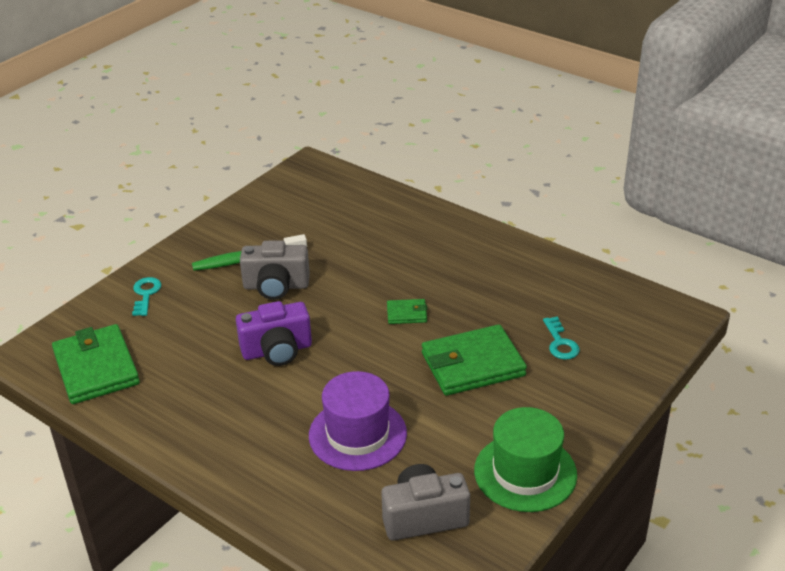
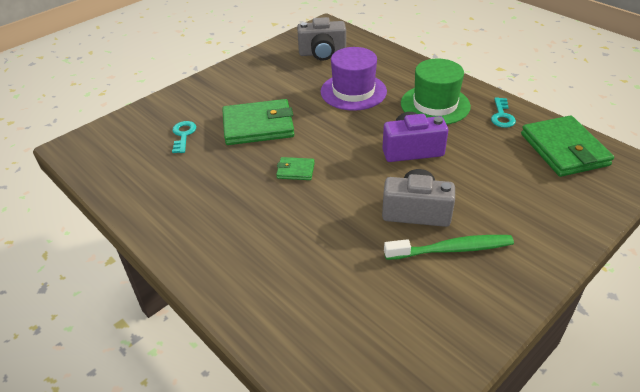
camera: 170 degrees left, 5 degrees up
(146, 294) = (551, 217): turquoise key -> turquoise key (502, 116)
(525, 472) = (256, 67): green hat -> green hat (435, 105)

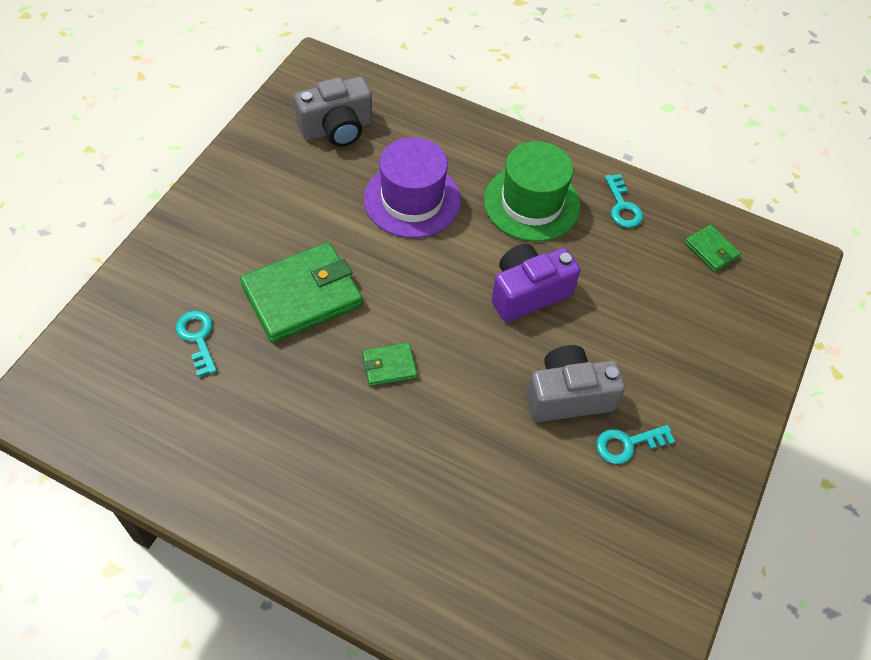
camera: 25 degrees left, 15 degrees up
(452, 249) = (627, 444): green toothbrush -> turquoise key
(564, 149) = (711, 250): green wallet -> green wallet, size x0.47

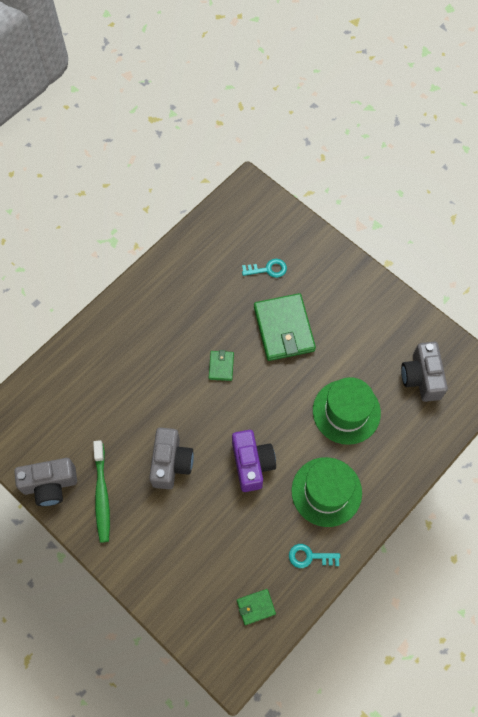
camera: 110 degrees right, 10 degrees up
(412, 199) = (346, 411): purple hat -> green hat
(627, 444) = (129, 487): turquoise key -> none
(657, 481) = (102, 495): none -> green toothbrush
(676, 567) = (50, 485): none -> grey camera

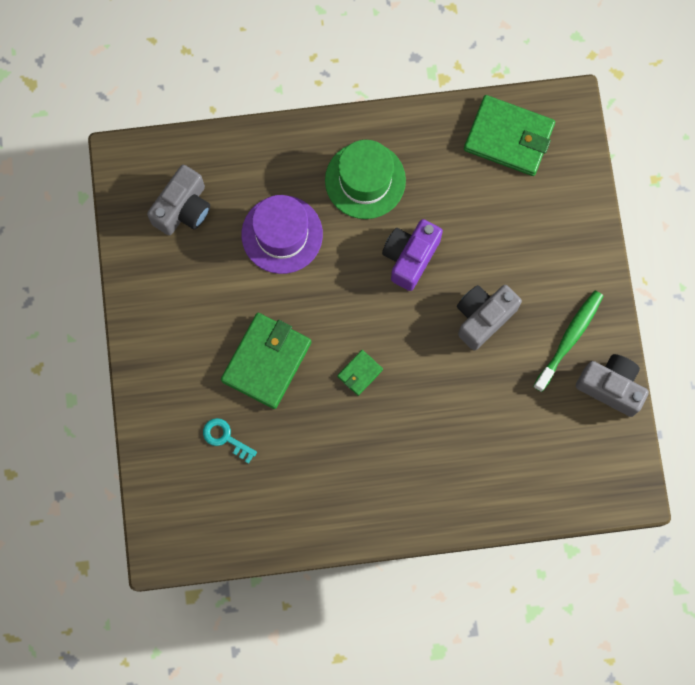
camera: 140 degrees left, 10 degrees up
(256, 607) = (508, 137): green wallet -> green wallet, size x2.12
(309, 556) = (428, 140): turquoise key -> none
(346, 411) = (282, 234): green hat -> purple hat

